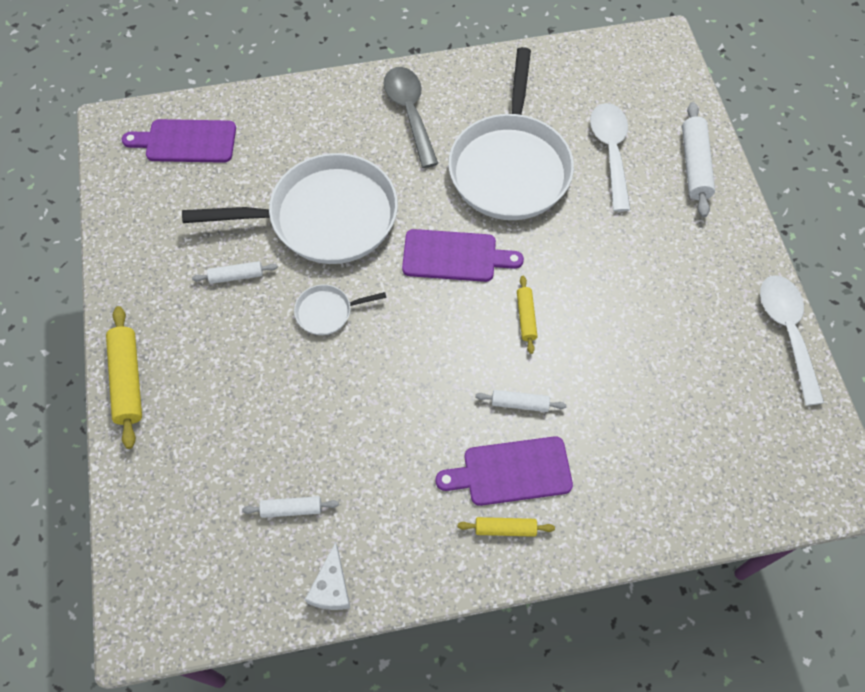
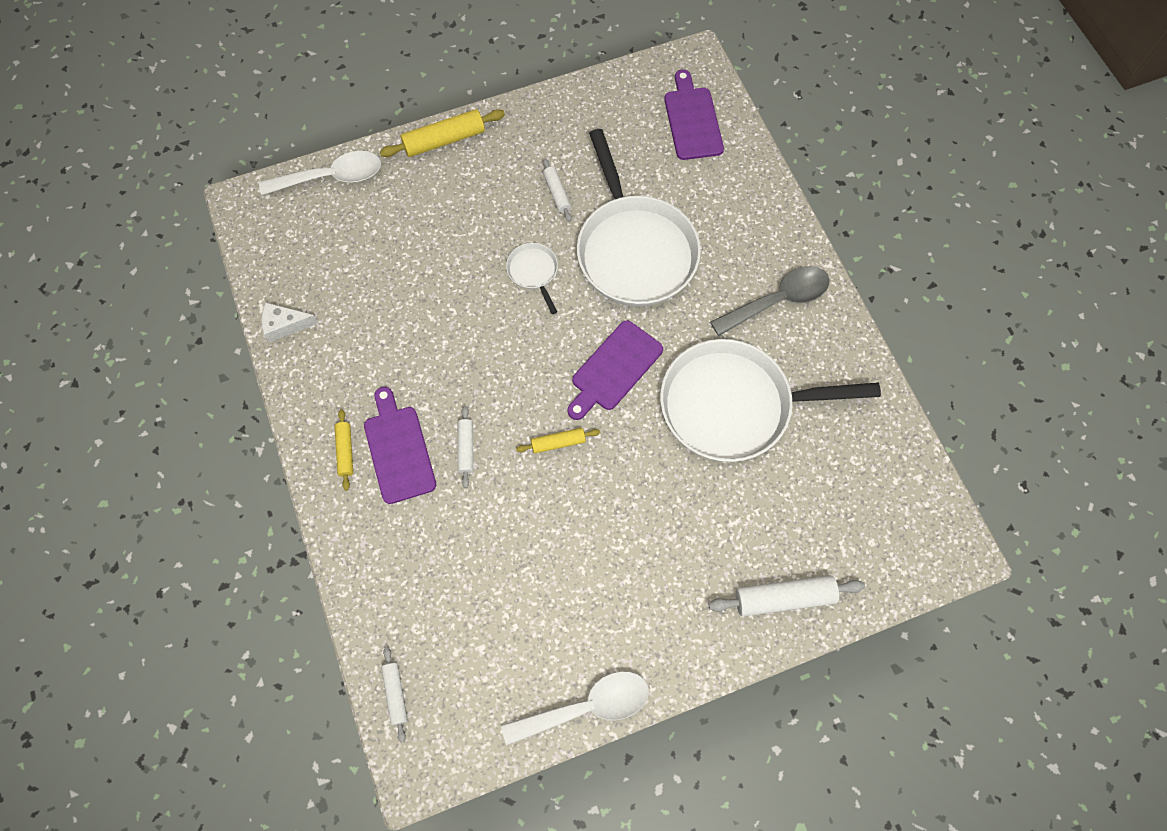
camera: 80 degrees right, 5 degrees up
(291, 509) = (347, 283): white rolling pin -> white rolling pin (395, 694)
(454, 256) = (614, 369): purple cutting board -> purple cutting board turned 45 degrees clockwise
(610, 152) = (779, 505): white spoon -> white spoon (331, 177)

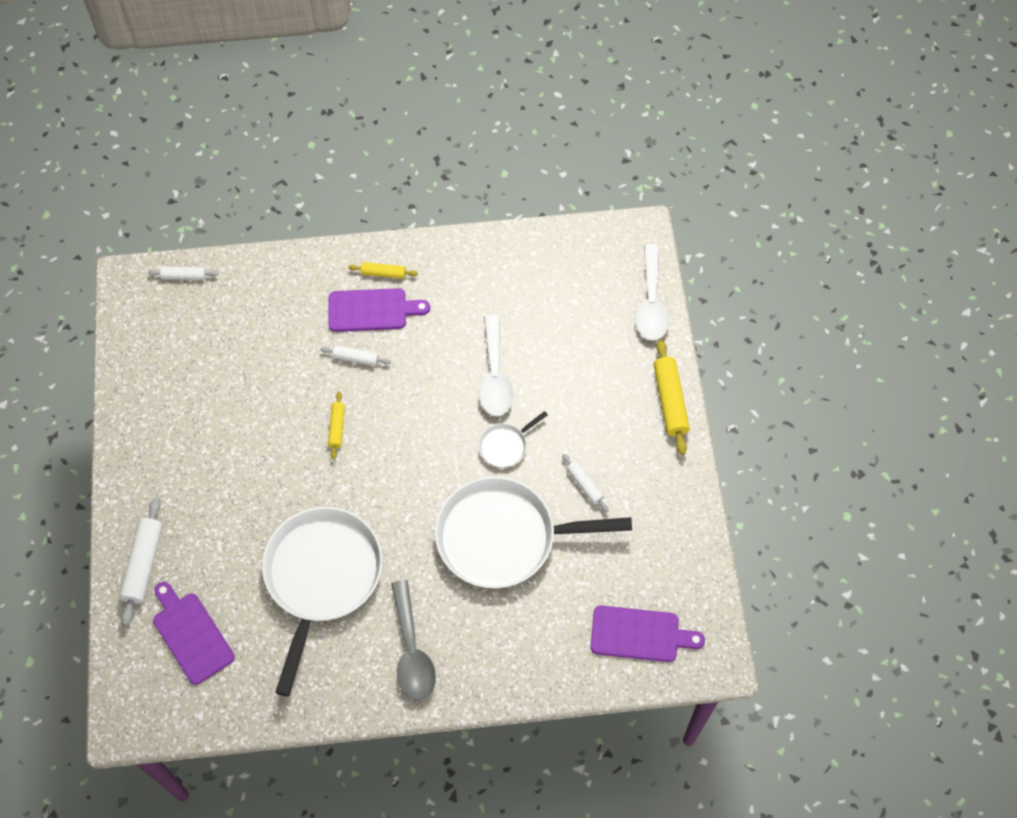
camera: 105 degrees right, 5 degrees down
(285, 325) = (510, 247): white cheese -> none
(533, 272) = (505, 446): white pan -> white pan turned 150 degrees clockwise
(557, 193) = (584, 485): white rolling pin -> white rolling pin turned 60 degrees clockwise
(587, 707) = (123, 398): white spoon -> white spoon (495, 376)
(614, 369) = (389, 488): purple cutting board -> purple cutting board (191, 634)

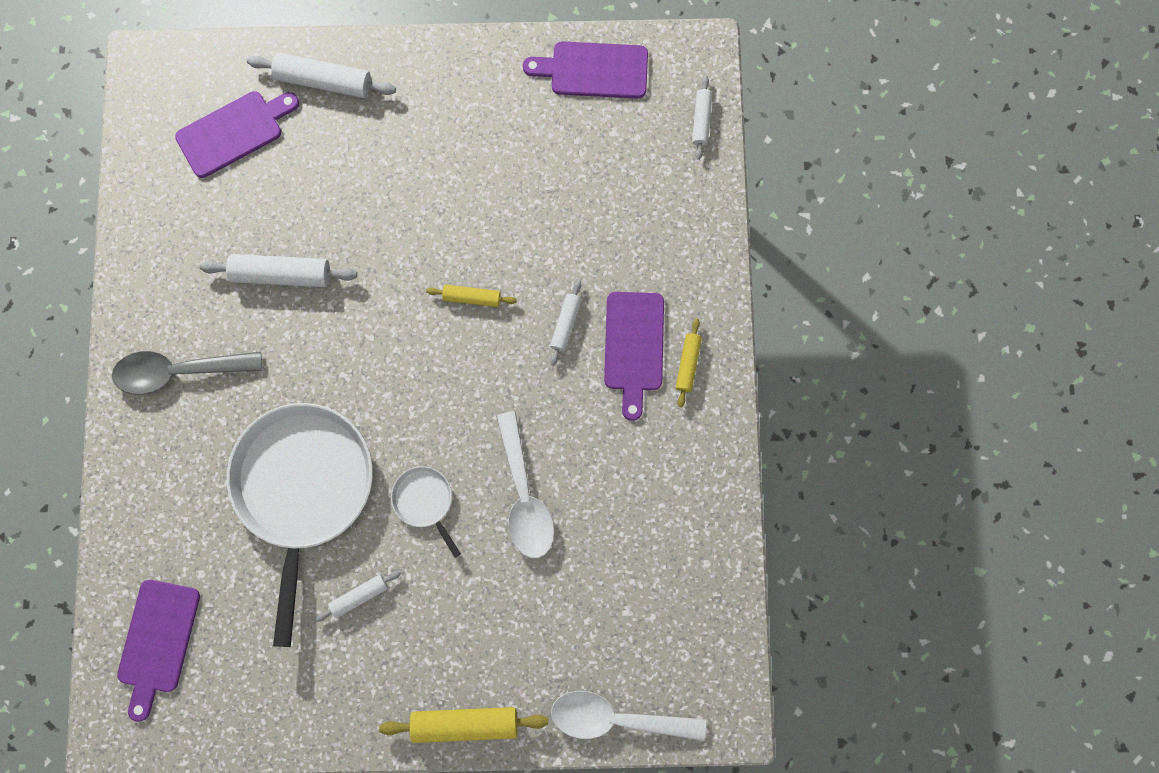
camera: 95 degrees right, 15 degrees up
(139, 355) = (594, 70): none -> purple cutting board
(322, 577) = (282, 274): white pan -> white rolling pin
(495, 376) = (524, 496): white spoon -> white spoon turned 105 degrees counterclockwise

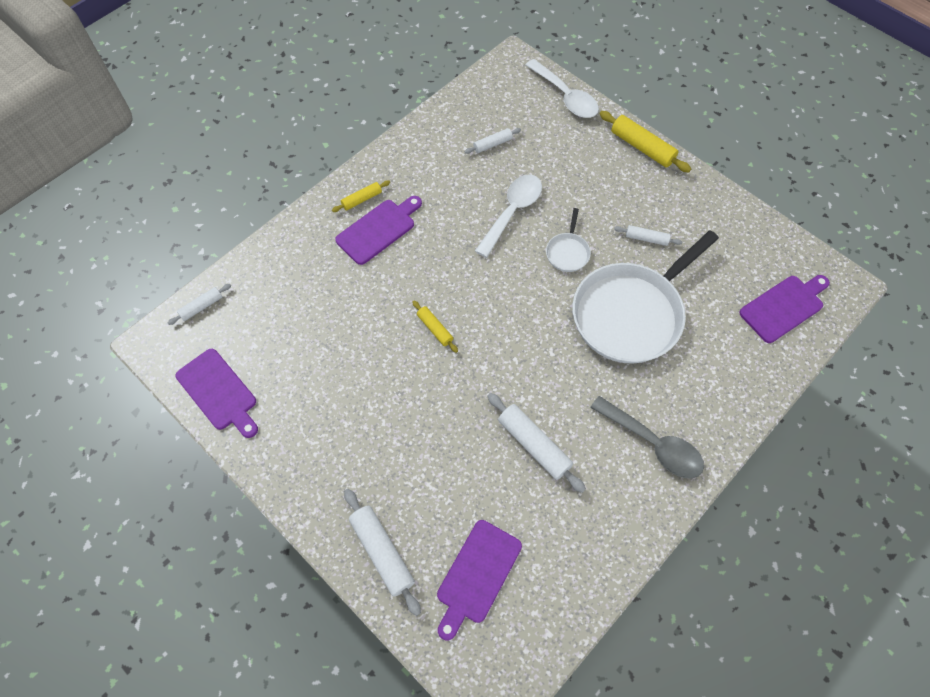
camera: 135 degrees left, 15 degrees down
(234, 132) = (477, 575): purple cutting board -> purple cutting board turned 75 degrees counterclockwise
(566, 324) = (400, 270): white rolling pin -> white rolling pin (492, 144)

